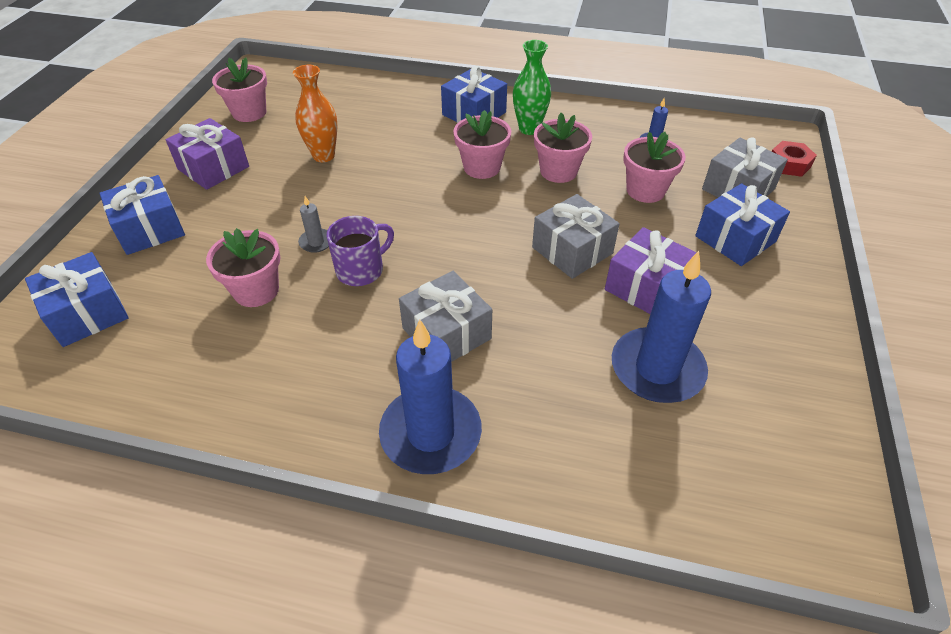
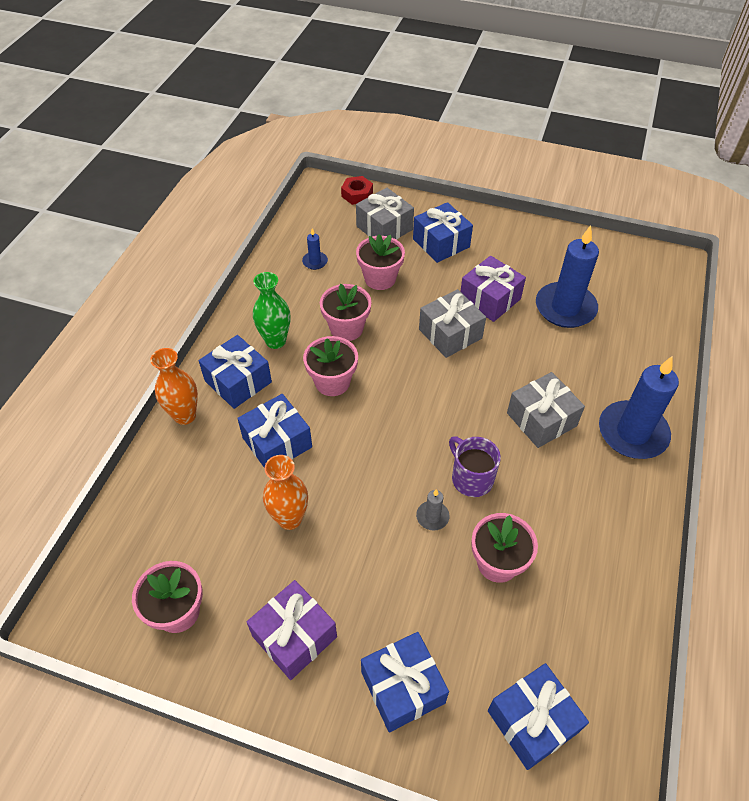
camera: 85 degrees left, 5 degrees up
(405, 141) = (277, 442): none -> blue gift
(432, 92) = (185, 415): none -> orange vase

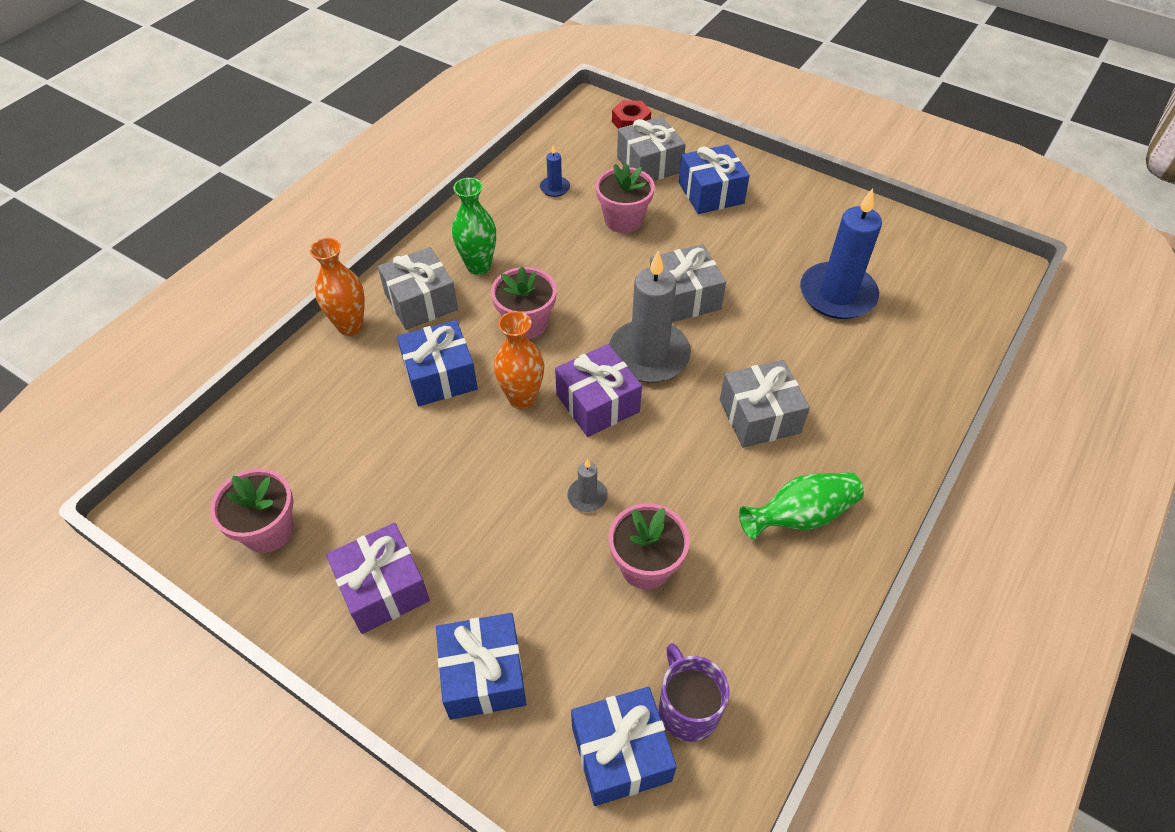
camera: 15 degrees right, 0 degrees up
(238, 381) = (421, 302): blue gift -> grey gift
(290, 519) = (424, 461): orange vase -> orange vase (522, 398)
(346, 328) = (564, 268): pink flower pot -> none
(439, 388) = (649, 355): none -> grey candle
(471, 478) = (649, 464): purple mug -> purple mug (687, 708)
(490, 299) = (747, 267): purple gift -> purple gift (597, 403)
(599, 493) = (800, 516): none -> green vase
(632, 433) = (869, 456): blue candle -> none

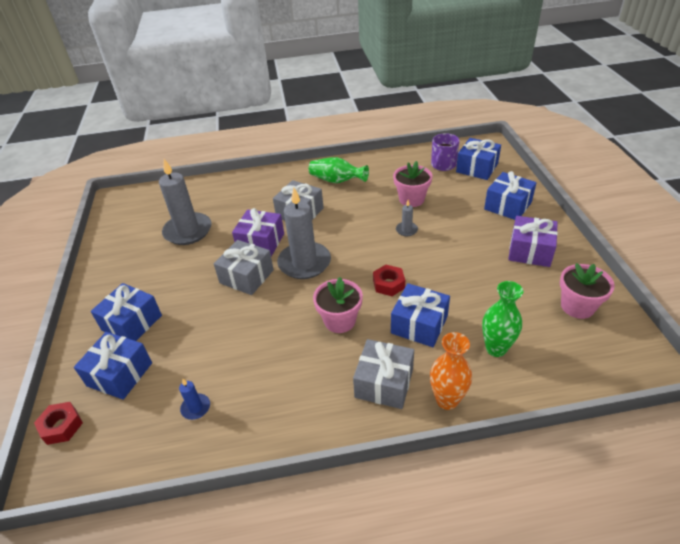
camera: 130 degrees left, 10 degrees down
(478, 266) = (321, 382): green vase -> green vase (496, 348)
(522, 398) = (388, 284): orange vase -> red nut
(597, 403) = (356, 259): purple gift -> purple gift (261, 242)
(623, 220) = (200, 344): pink flower pot -> none
(649, 164) = (120, 374): grey gift -> blue gift
(837, 294) = (188, 231): blue candle -> grey candle

